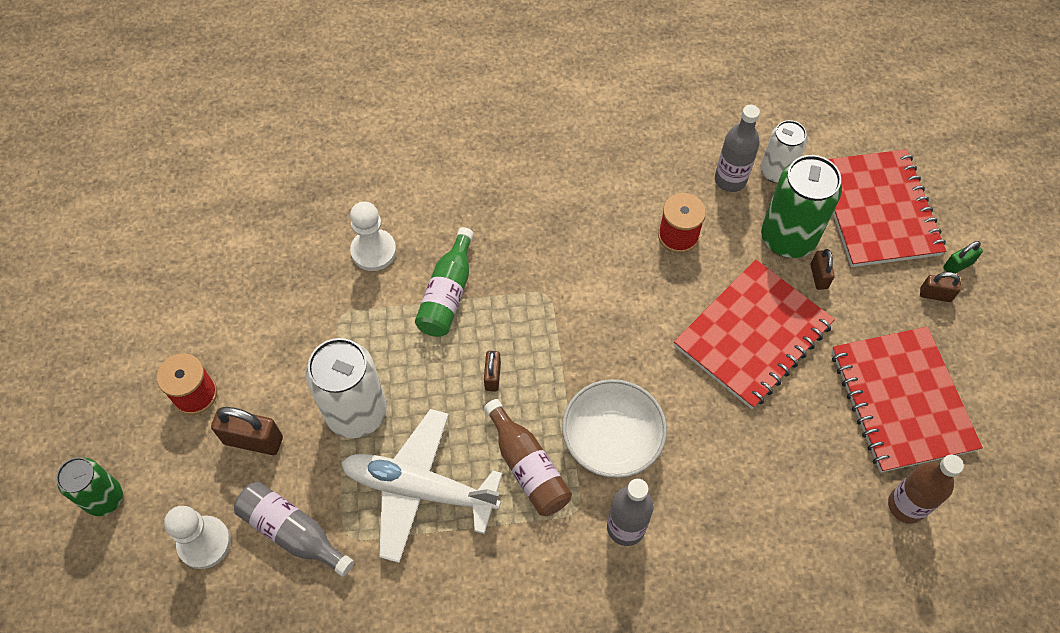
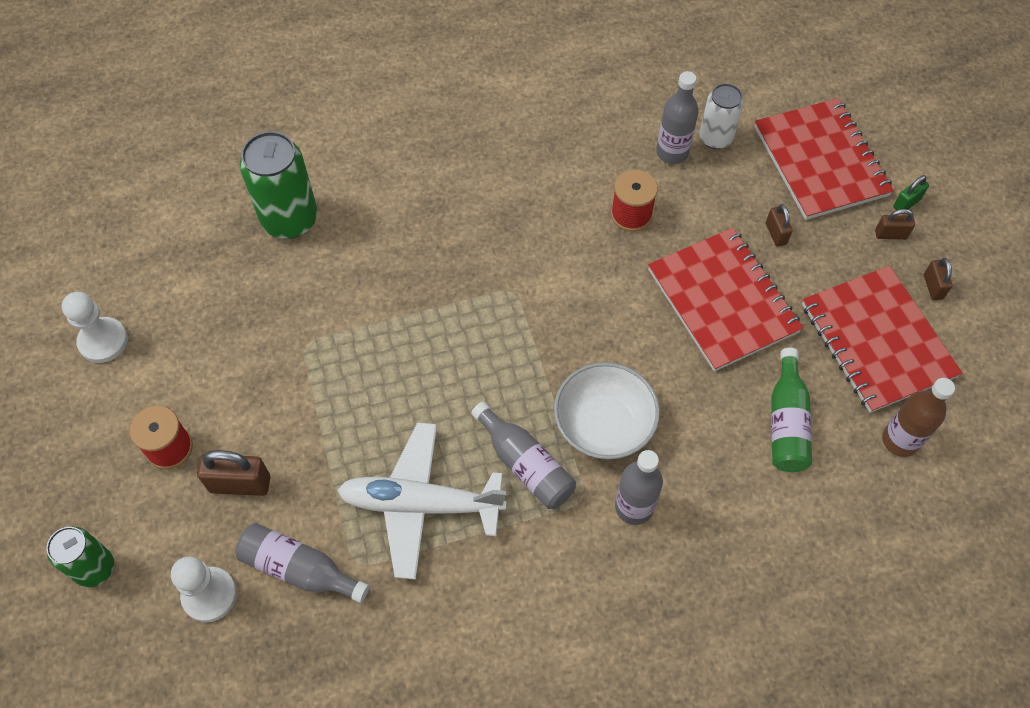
camera: 10 degrees left, 0 degrees up
(356, 412) = (341, 439): white can -> none
(373, 251) = (327, 275): white pawn -> white pawn (103, 341)
(447, 294) = (411, 307): green bottle -> green bottle (786, 422)
(492, 376) = (473, 381): brown padlock -> brown padlock (933, 287)
(528, 467) = (525, 464): brown bottle -> grey bottle
(753, 335) = (723, 301): red notebook -> red notebook turned 60 degrees counterclockwise
(787, 238) = (739, 201): green can -> green can (290, 219)

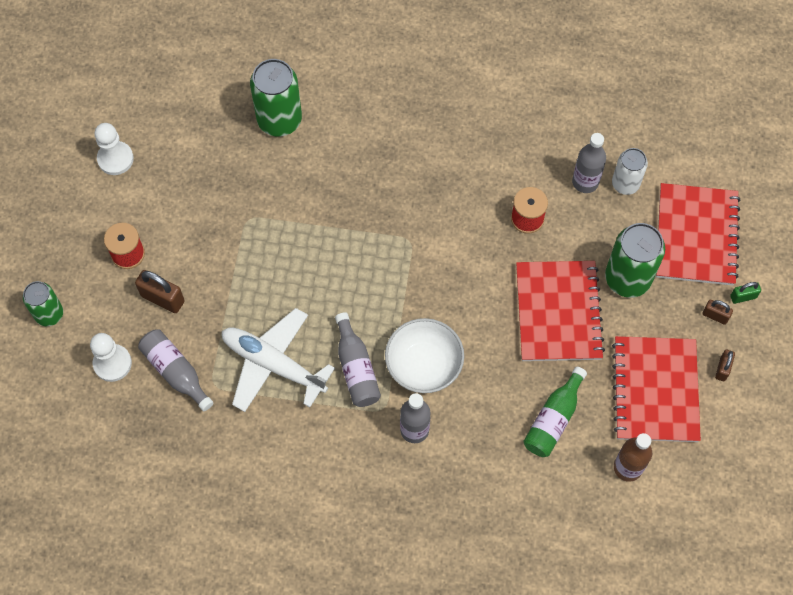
camera: 25 degrees right, 5 degrees up
(776, 233) = (627, 278): brown padlock -> green can

